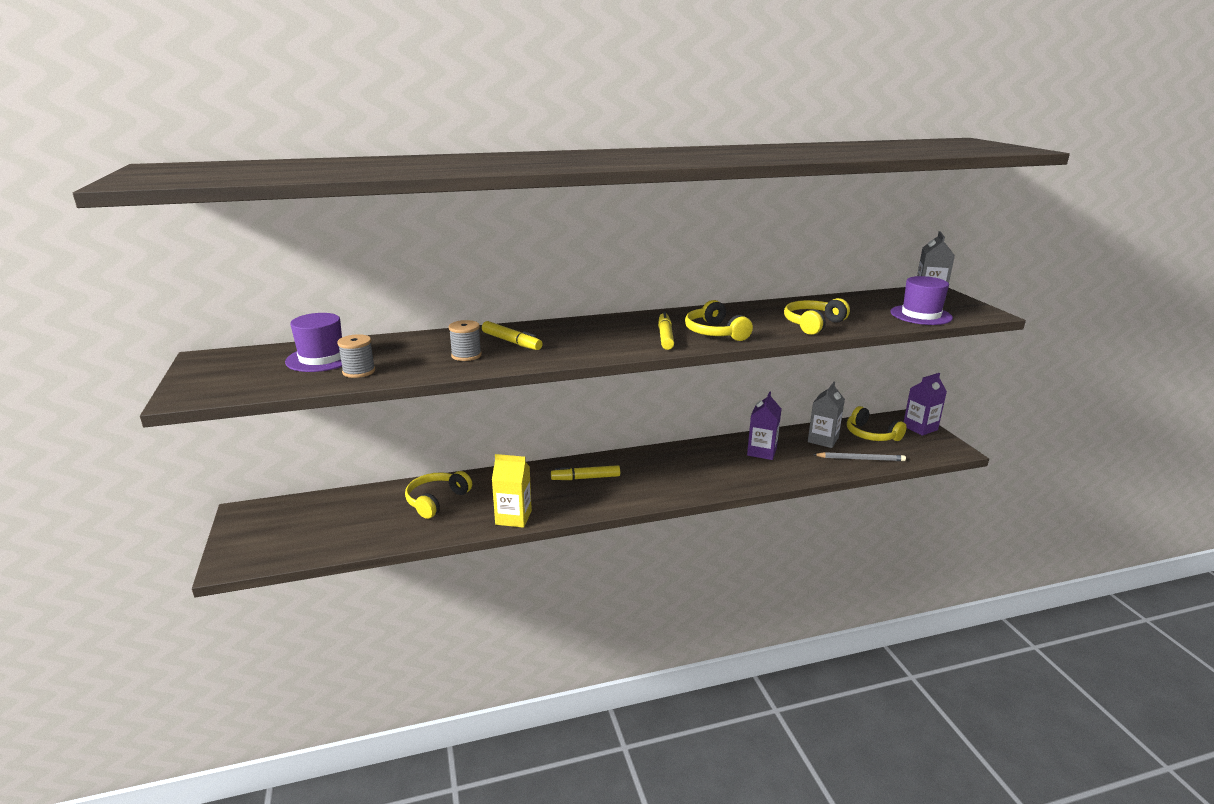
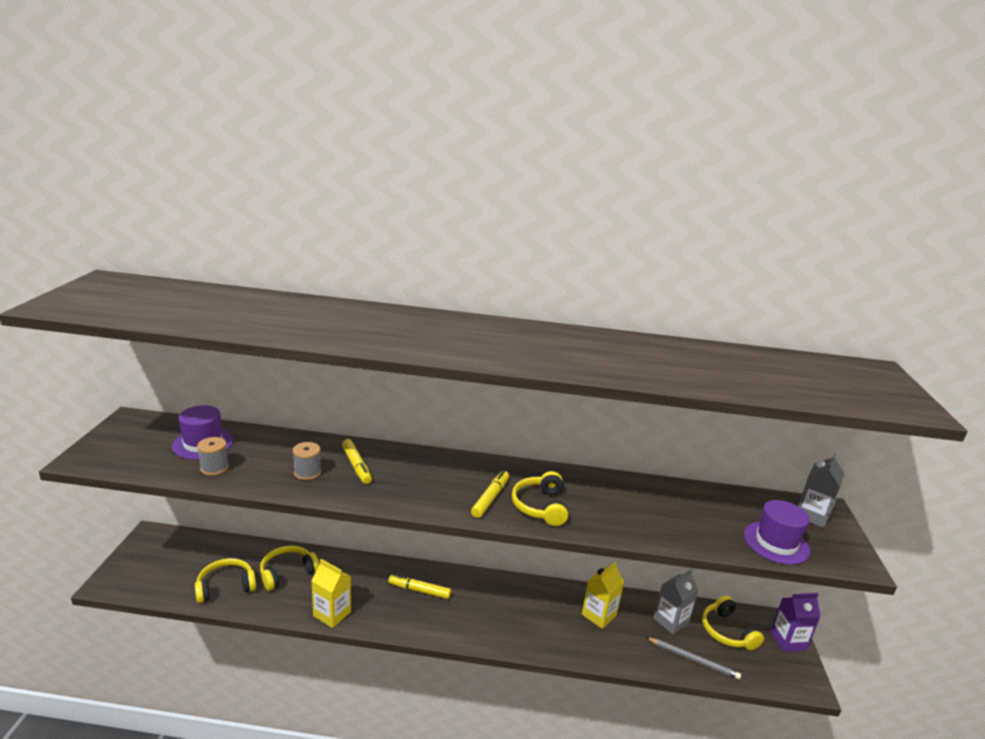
camera: 20 degrees right, 0 degrees up
(761, 452) = (599, 615): purple carton -> yellow carton
(813, 324) = (646, 523): yellow headphones -> yellow headphones (226, 587)

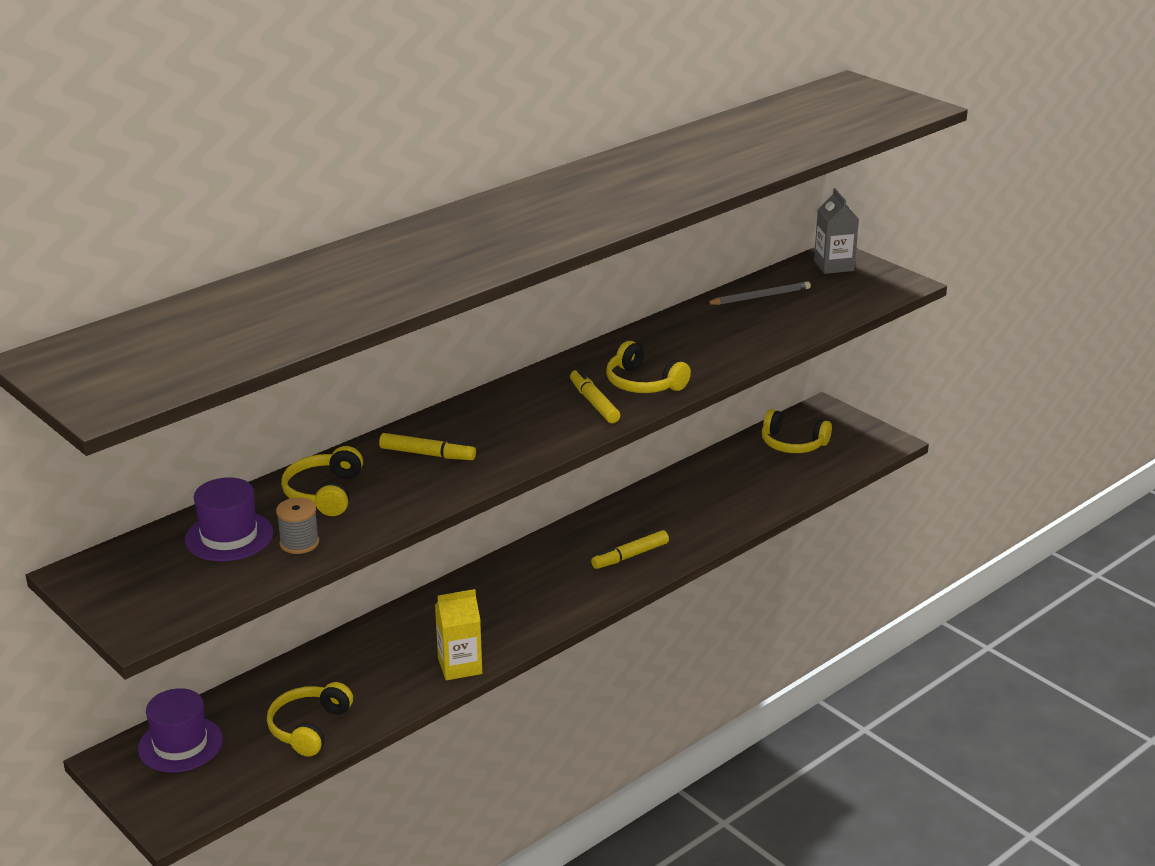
camera: 45 degrees left, 5 degrees up
(287, 573) = (347, 673): yellow headphones -> yellow headphones (324, 493)
(307, 473) = (397, 488): grey spool -> none
(419, 590) = (503, 592): yellow marker -> yellow marker (630, 556)
(599, 615) = (684, 501): yellow carton -> none
(671, 621) = (743, 465): grey carton -> none
(693, 659) = (797, 481): grey pencil -> grey pencil (760, 297)
(776, 543) = (841, 302): purple hat -> purple hat (180, 744)
(788, 640) = (841, 420): purple carton -> none

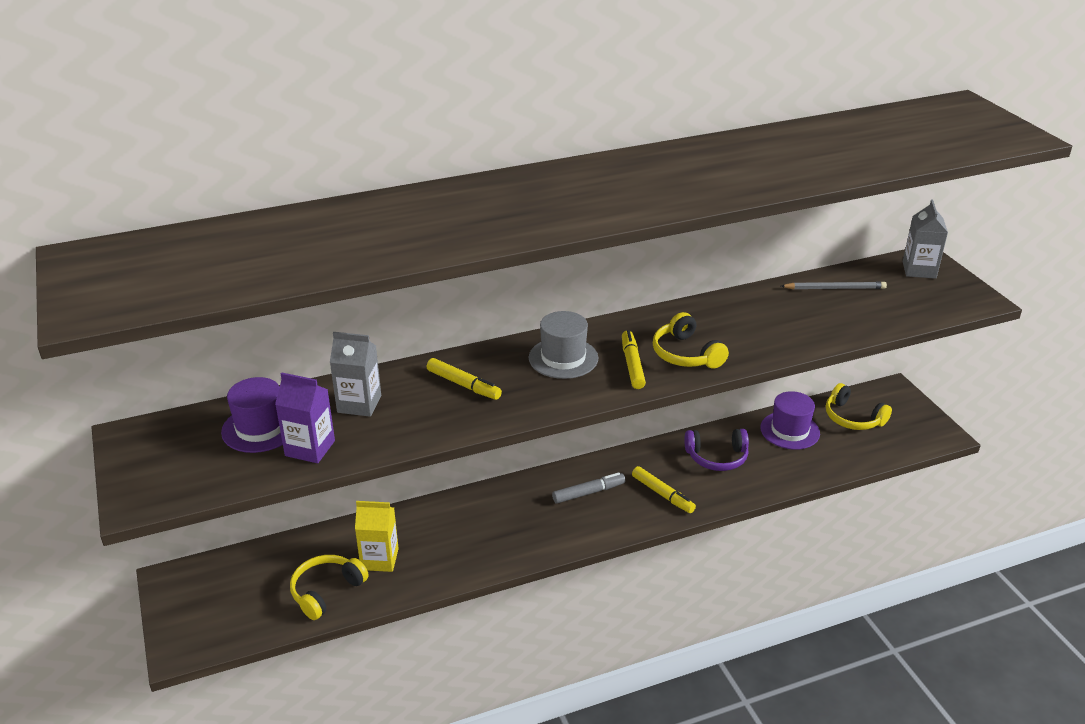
camera: 20 degrees right, 5 degrees up
(180, 744) = (224, 579): purple hat -> purple hat (790, 430)
(299, 543) = (310, 448): grey spool -> purple carton
(324, 493) = (359, 404): yellow headphones -> grey carton
(460, 666) = (472, 565): yellow carton -> yellow carton (379, 559)
(518, 410) = (563, 358): none -> grey hat
(550, 571) = (588, 493): none -> grey marker
(630, 556) = (662, 494): yellow marker -> yellow marker turned 120 degrees counterclockwise
(670, 509) = (717, 457): none -> purple headphones

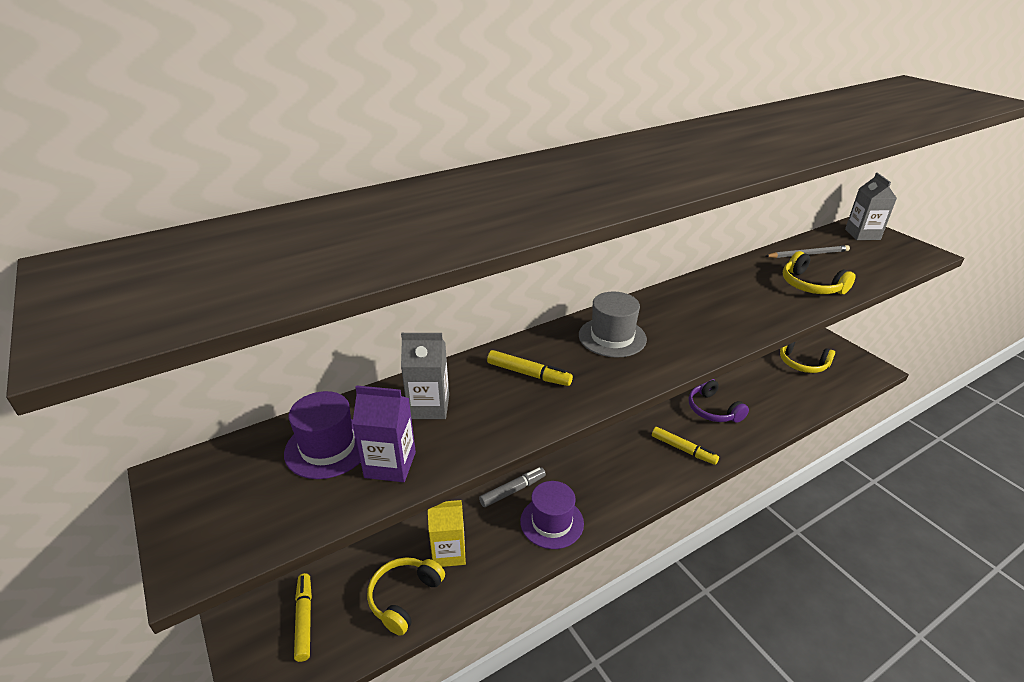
camera: 10 degrees left, 0 degrees up
(588, 493) = (619, 456): grey marker -> grey marker (513, 491)
(632, 365) = (679, 337): yellow marker -> yellow marker (304, 619)
(686, 354) = (721, 322): yellow headphones -> yellow headphones (811, 285)
(717, 457) = (713, 409): purple headphones -> purple headphones turned 75 degrees clockwise
(790, 430) = (759, 379): purple hat -> purple hat (552, 522)

